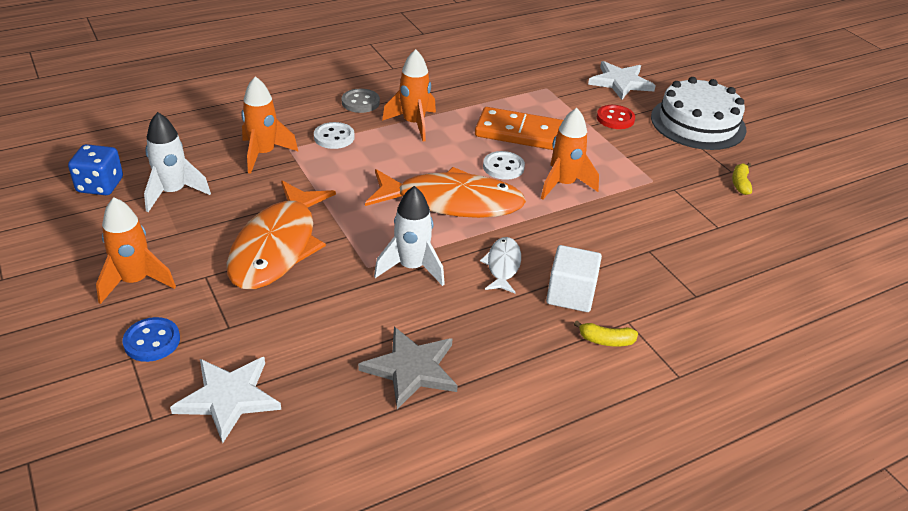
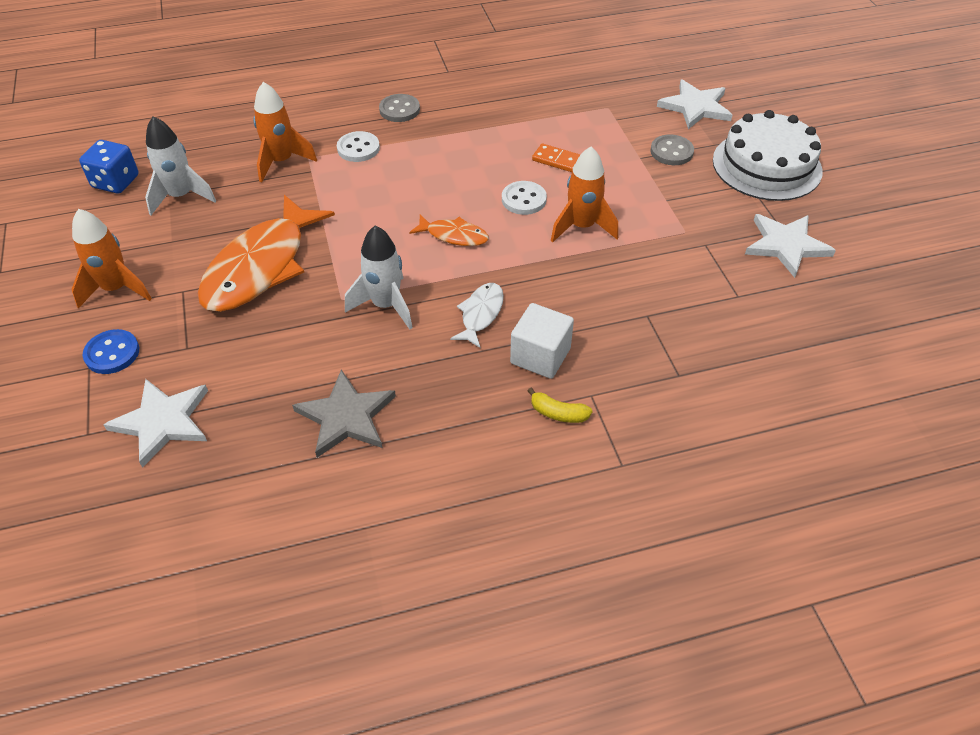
camera: 15 degrees right, 10 degrees up
(413, 124) = (446, 140): orange rocket -> none
(452, 202) = (454, 235): orange fish -> orange fish, size x0.47
(521, 133) = (558, 160): orange domino -> orange domino, size x0.51
(615, 118) = (671, 152): red button -> grey button
(740, 183) = (786, 245): yellow banana -> white star

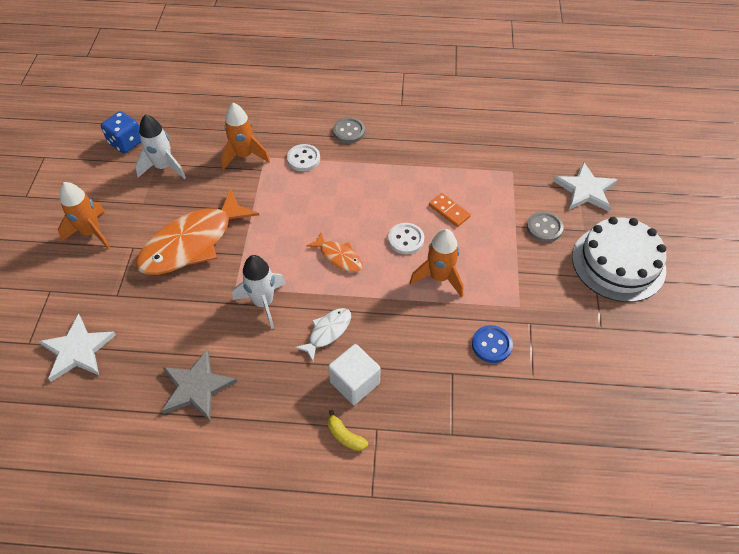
camera: 20 degrees right, 5 degrees up
(112, 353) = (68, 284): blue button -> blue button (491, 345)
(786, 245) = (596, 344): white star -> none

